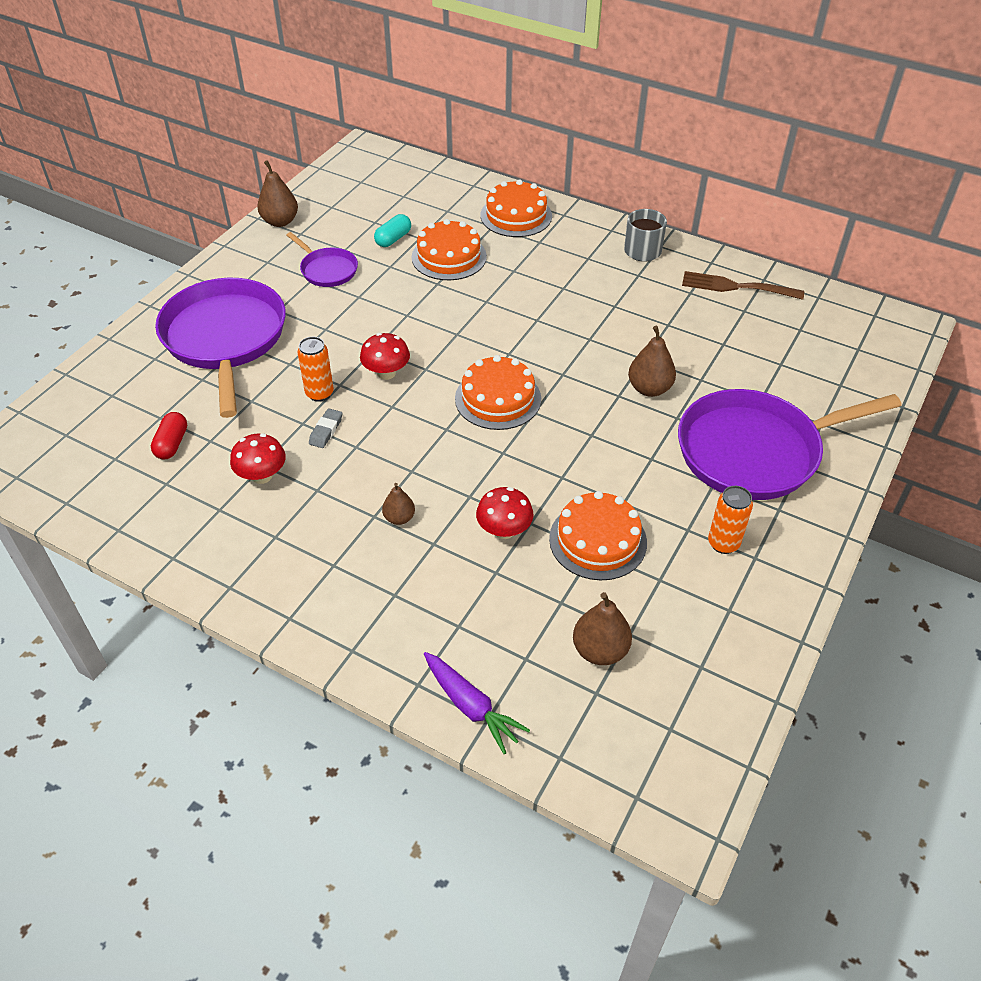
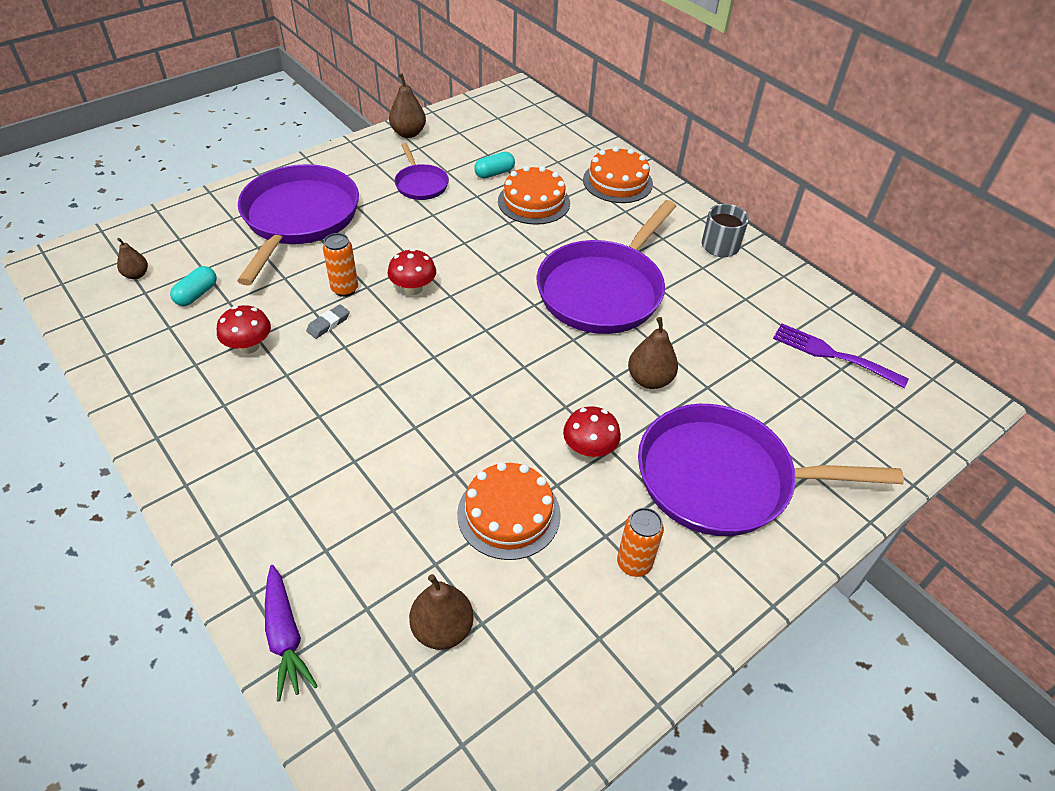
camera: 20 degrees right, 0 degrees up
(172, 444) = (197, 294): red capsule -> turquoise capsule
(399, 518) = (339, 425): brown pear -> brown pear (136, 275)
(498, 398) = (498, 343): orange cake -> none
(504, 530) = (426, 471): red mushroom -> red mushroom (589, 449)
(563, 322) = (603, 290): none -> purple pan
(736, 287) = (796, 306): brown fork -> none
(787, 320) = (832, 354): none -> purple fork

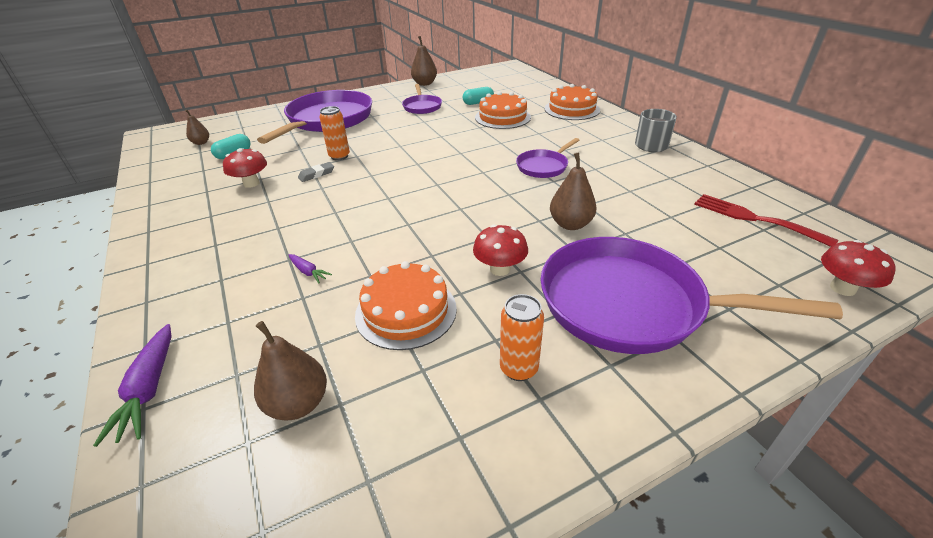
camera: 15 degrees right, 10 degrees down
(385, 476) = (308, 272): none -> purple carrot
(413, 289) = (390, 158): red mushroom -> red mushroom (842, 288)
(603, 290) = (543, 166): purple pan -> purple pan, size x0.48
(832, 354) = (754, 219): purple fork -> red fork

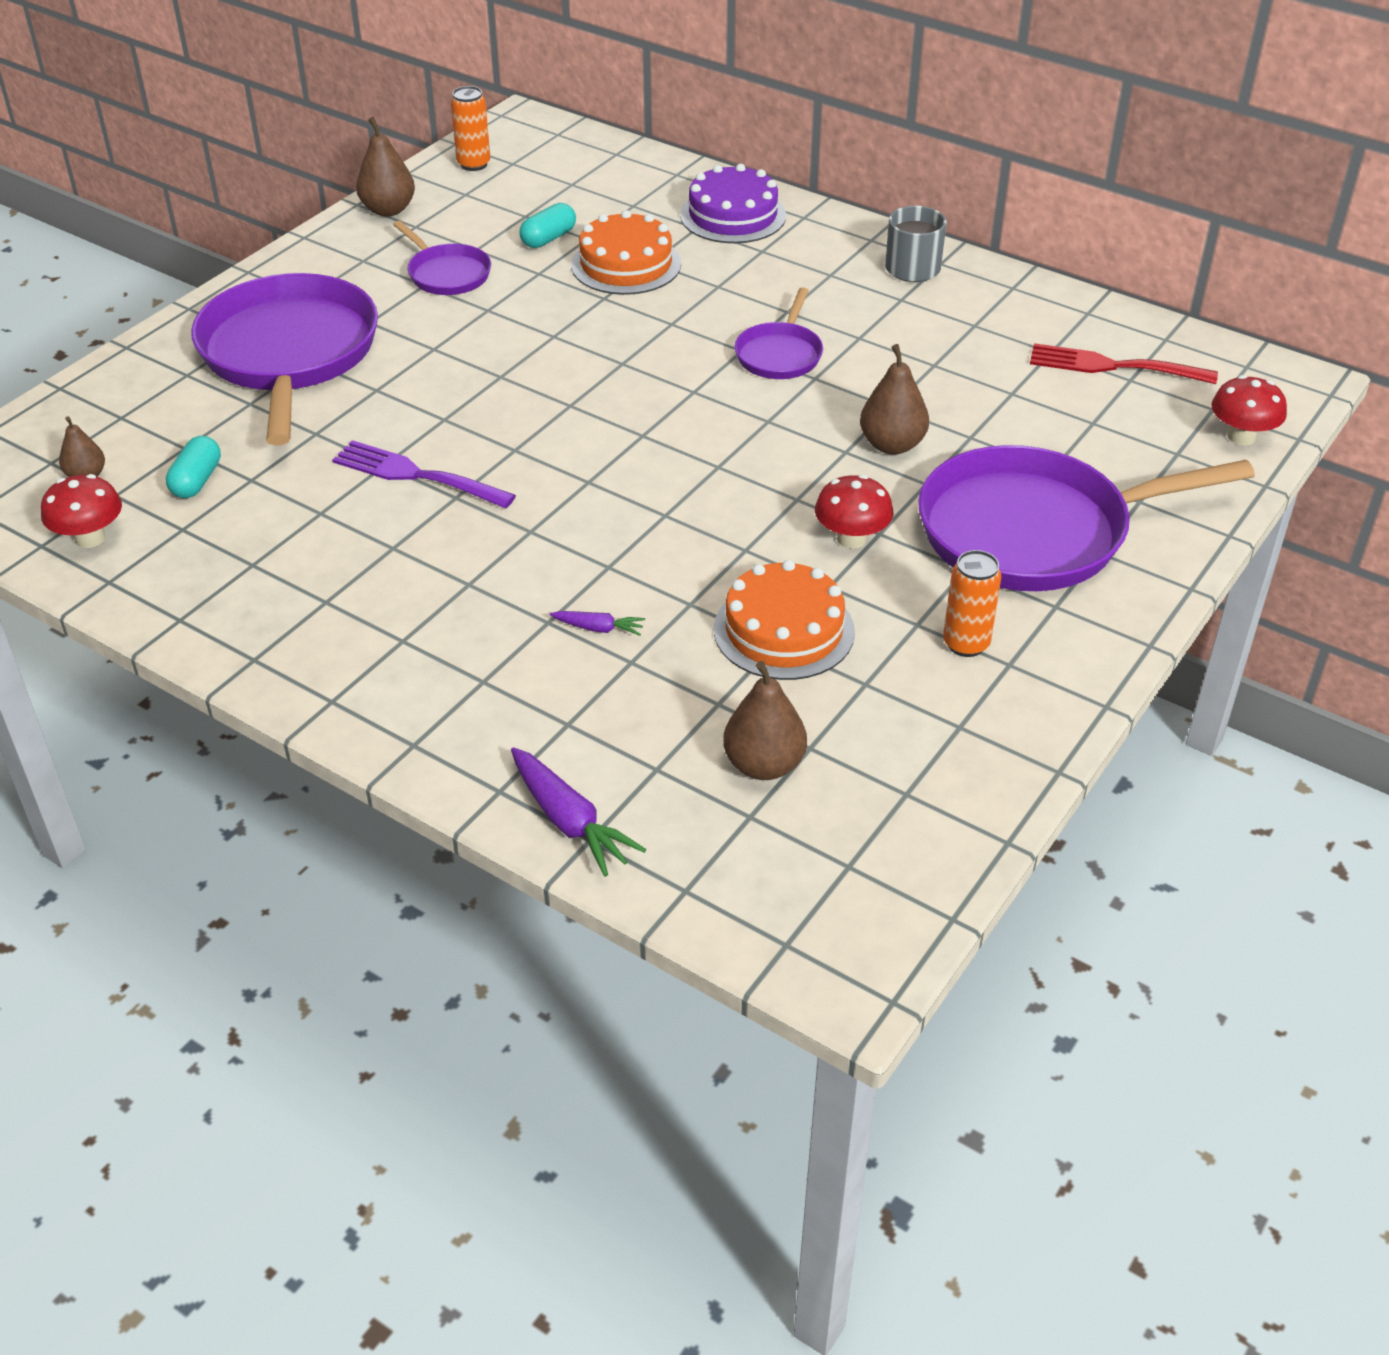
camera: 30 degrees left, 5 degrees up
(251, 183) = (317, 526): red mushroom -> red mushroom (90, 538)
(316, 174) = (416, 475): grey eraser -> purple fork
(339, 156) = (413, 428): orange can -> orange can (474, 164)
(572, 109) = (733, 215): orange cake -> purple cake

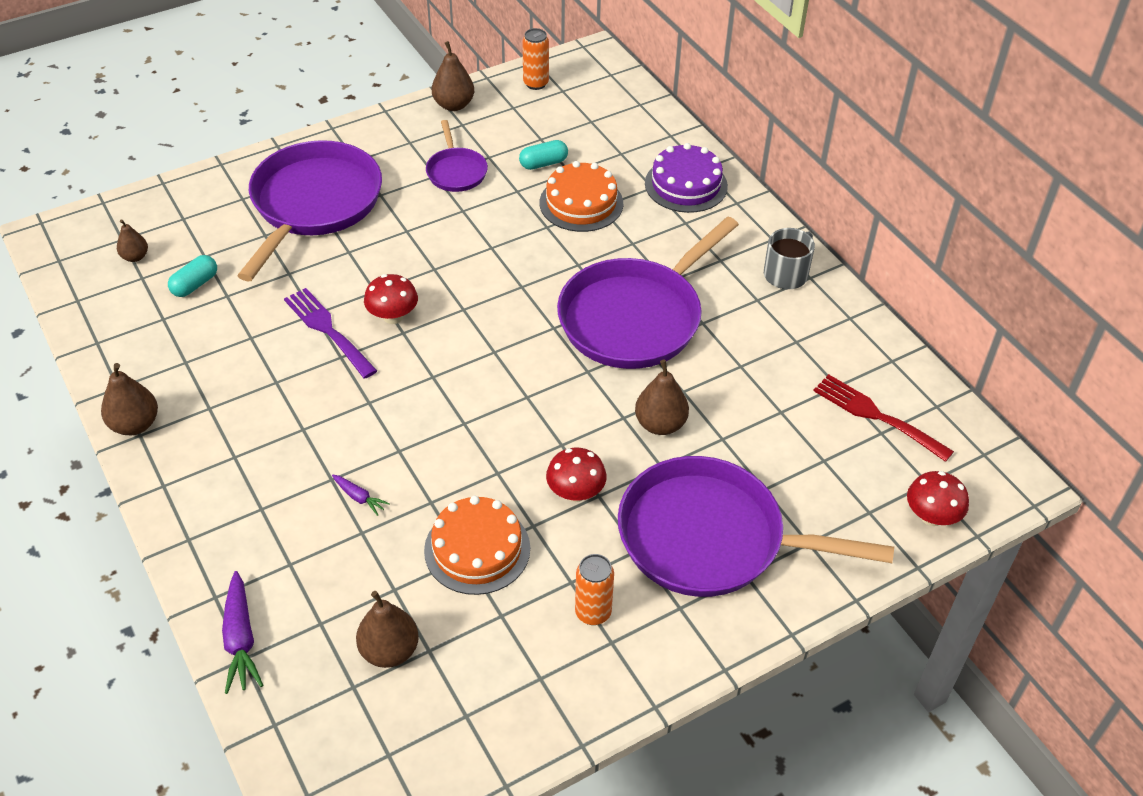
camera: 25 degrees right, 5 degrees up
(90, 538) = (107, 305): red mushroom -> red mushroom (393, 316)
(237, 650) = (135, 424): none -> brown pear
(780, 354) = (635, 317): purple pan -> purple pan, size x2.08

